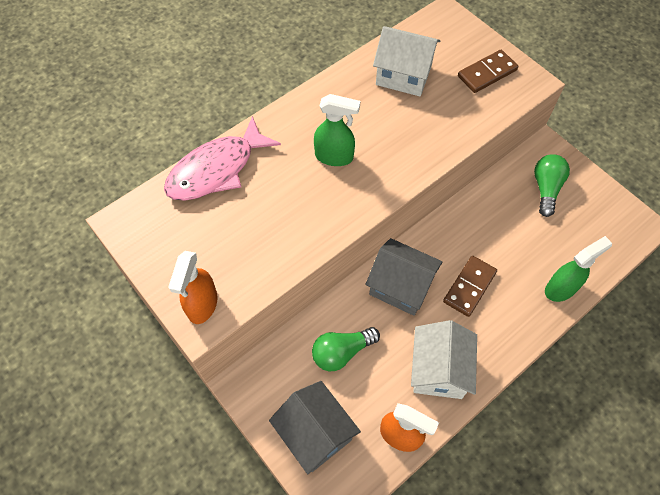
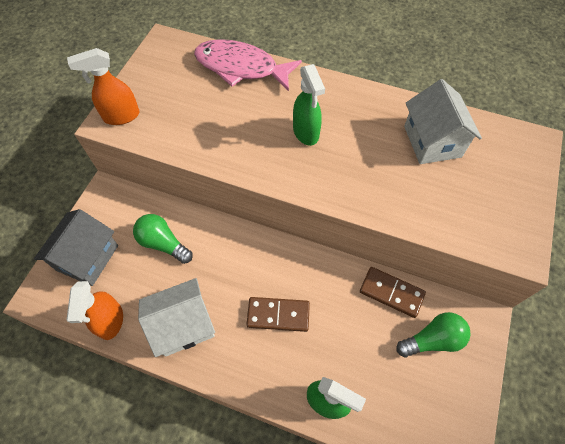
camera: 60 degrees right, 0 degrees up
(400, 287) = (246, 259): grey house -> none
(487, 73) = (495, 206): brown domino -> brown domino (391, 292)

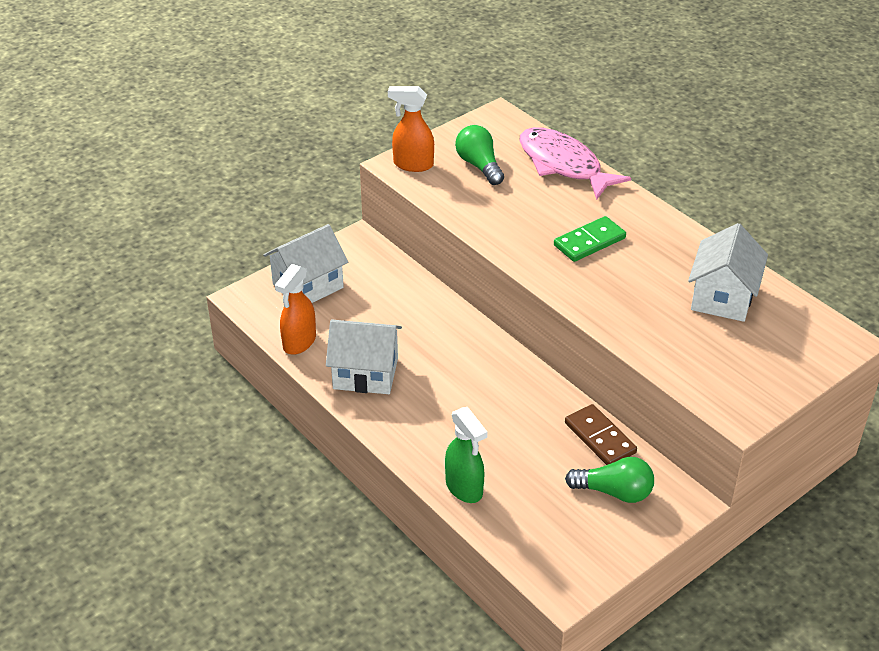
camera: 30 degrees right, 20 degrees down
(87, 258) = (308, 286): grey house -> white house
(163, 243) = (388, 303): green light bulb -> green light bulb (479, 165)
(278, 315) = (464, 405): brown domino -> none
(306, 132) = (589, 242): green spray bottle -> green domino

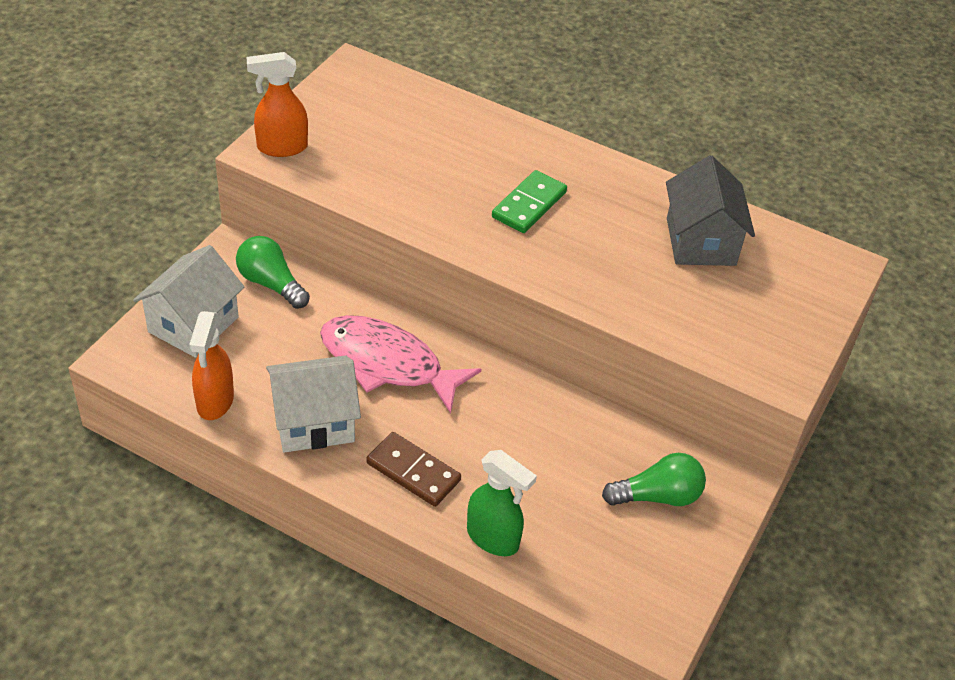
camera: 25 degrees left, 5 degrees up
(479, 165) = (361, 134): green light bulb -> green light bulb (271, 283)
(563, 165) = (456, 115): pink fish -> pink fish (387, 364)
(600, 438) = (613, 434): brown domino -> brown domino (413, 472)
(722, 297) = (700, 242): white house -> grey house

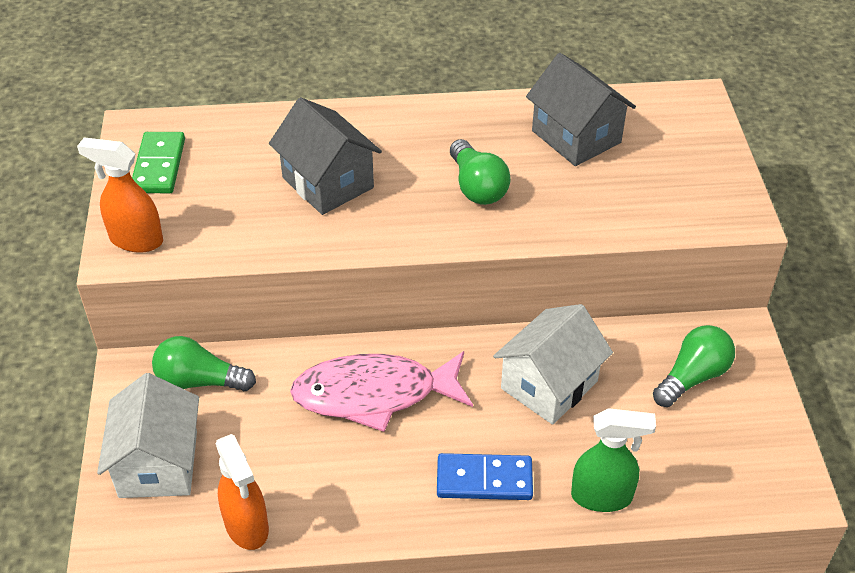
camera: 30 degrees left, 0 degrees up
(281, 147) = (135, 240): orange spray bottle -> orange spray bottle turned 60 degrees clockwise
(314, 422) = (357, 489): white house -> white house (549, 385)
(413, 472) = (484, 479): brown domino -> blue domino
(460, 176) = (328, 183): none -> grey house
(529, 205) = (411, 177): green domino -> green domino (159, 166)
(576, 239) = (477, 187): none -> green light bulb

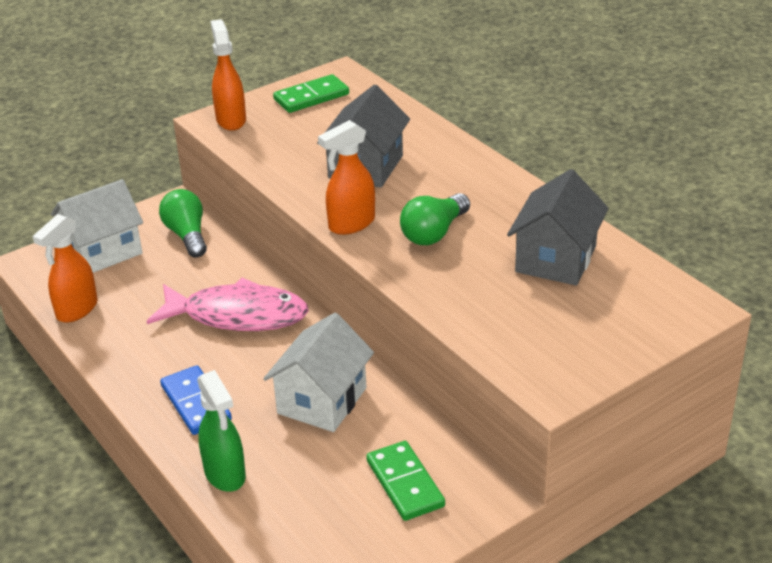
camera: 60 degrees right, 10 degrees down
(374, 394) = (237, 315): pink fish -> pink fish turned 135 degrees clockwise
(414, 232) = (351, 224): none -> orange spray bottle
(549, 385) = (322, 401): white house -> white house turned 75 degrees counterclockwise
(692, 377) = (405, 483): green light bulb -> green domino

